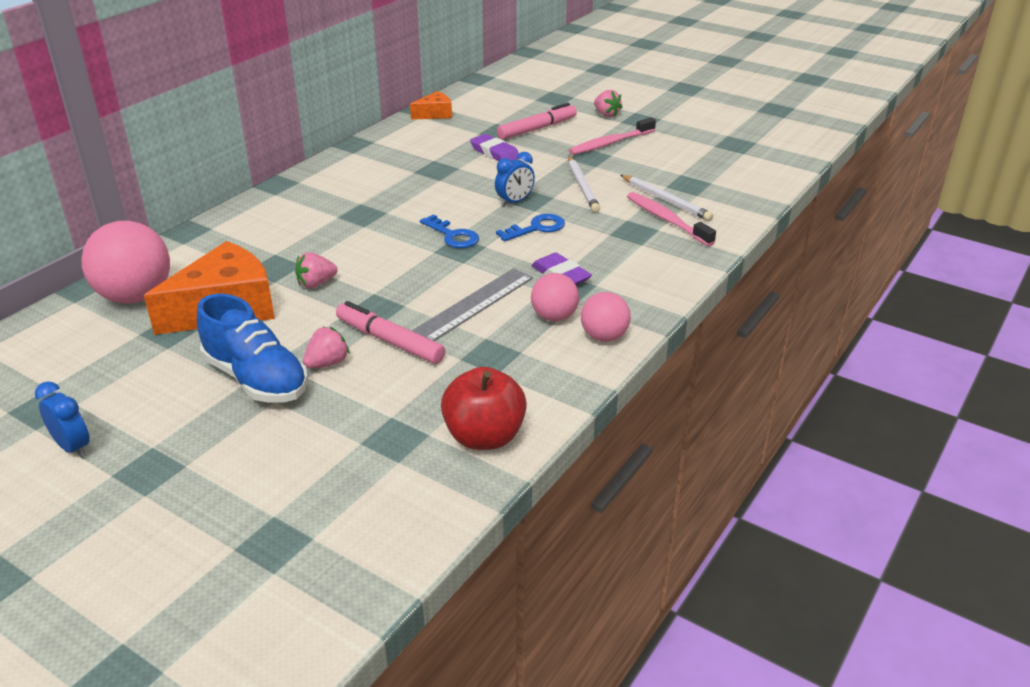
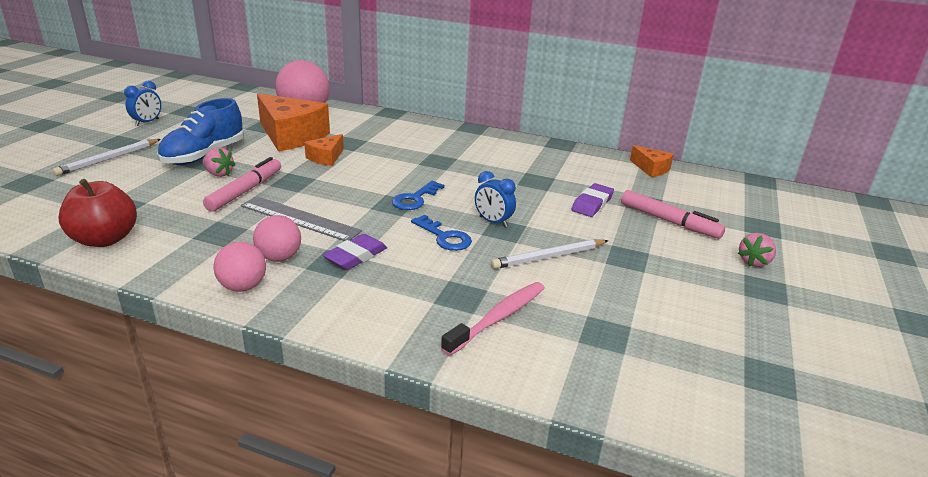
camera: 75 degrees right, 5 degrees down
(316, 284) = (326, 158): pink strawberry -> orange cheese
(610, 143) = (674, 269): pink toothbrush -> none
(665, 200) = (549, 315): white pencil -> white pencil (109, 159)

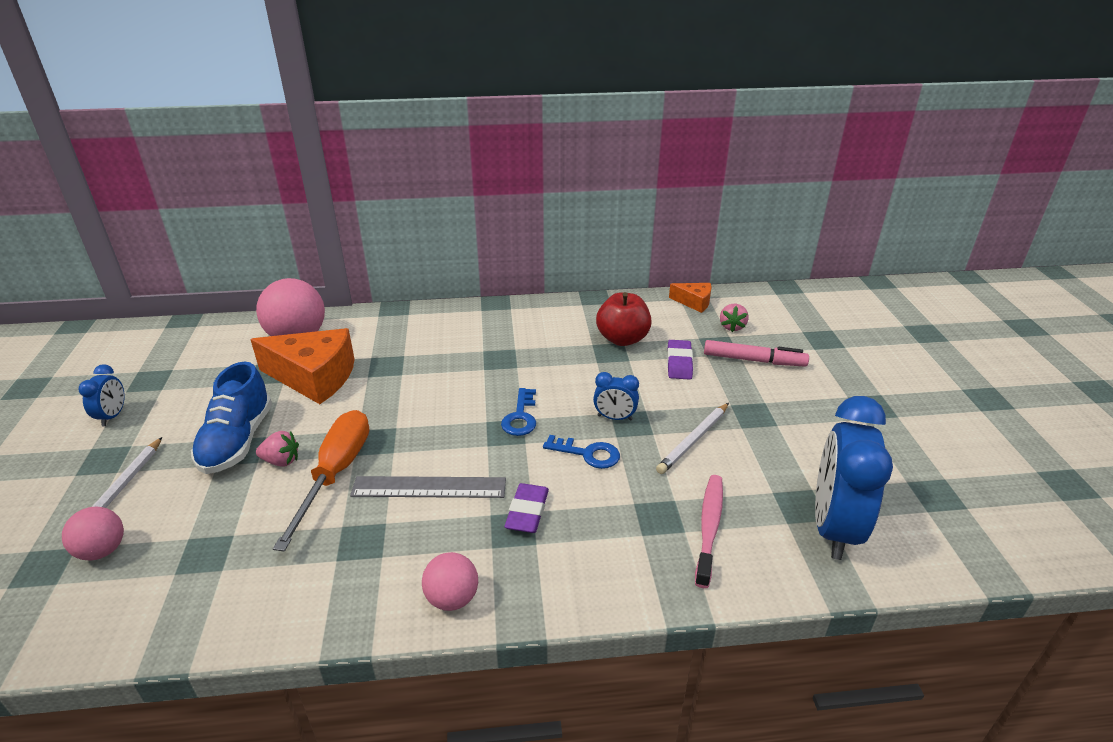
camera: 25 degrees left, 5 degrees up
(105, 239) = (236, 606): red apple -> red apple (622, 339)
(245, 191) = (336, 473): pink marker -> orange screwdriver
(279, 257) = (455, 546): pink ball -> pink ball (102, 550)
(326, 158) = (382, 395): orange cheese -> none
(623, 360) = (834, 527): none -> blue clock
(754, 262) = (845, 381): pink strawberry -> pink strawberry (732, 327)

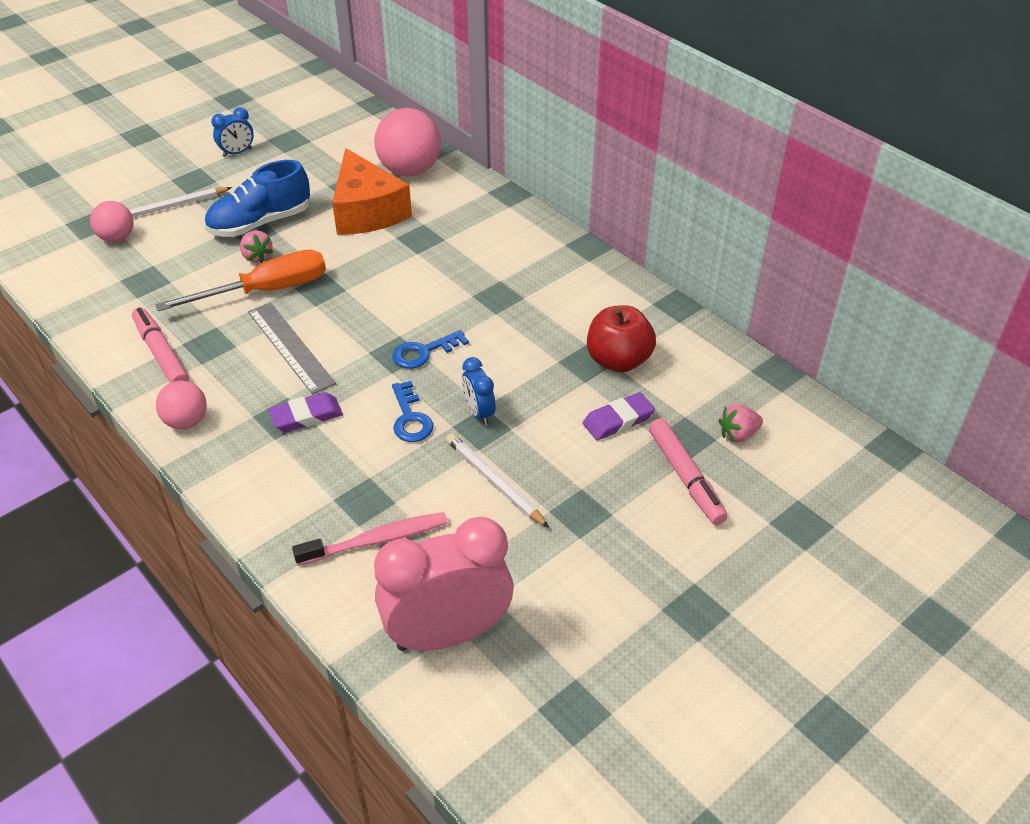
camera: 55 degrees right, 10 degrees up
(333, 581) = (161, 354): none -> pink marker
(693, 440) = (494, 482): white pencil -> white pencil turned 45 degrees clockwise
(694, 302) = (756, 384): orange cheese -> none
(834, 527) = (447, 634): blue clock -> pink clock

